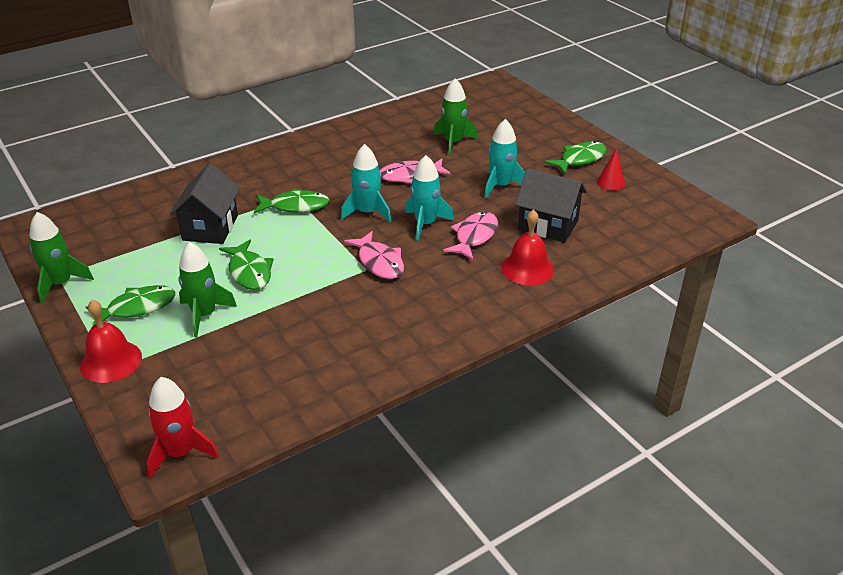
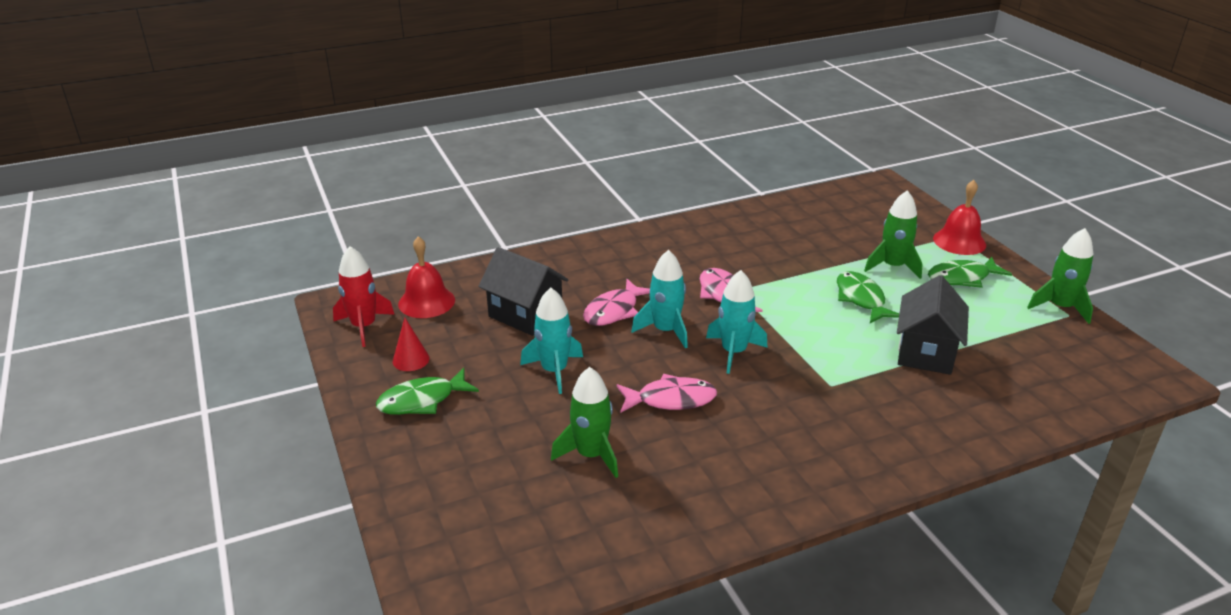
camera: 170 degrees left, 5 degrees down
(180, 452) = (873, 189): red rocket -> red rocket (364, 327)
(295, 206) = (826, 370): green fish -> none
(527, 268) = (573, 275): red bell -> red bell (426, 302)

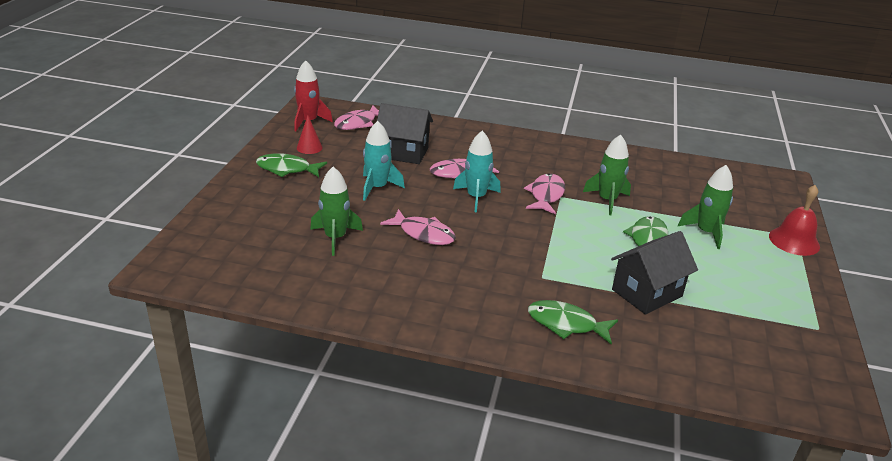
camera: 35 degrees right, 0 degrees up
(426, 302) = (358, 123): red bell -> pink fish
(525, 315) = (403, 153): black house -> black house turned 60 degrees counterclockwise
(733, 352) = (503, 228): turquoise rocket -> none
(962, 278) = (756, 264): green fish -> green fish (566, 324)
(1060, 307) = (818, 320): green rocket -> green rocket (607, 200)

